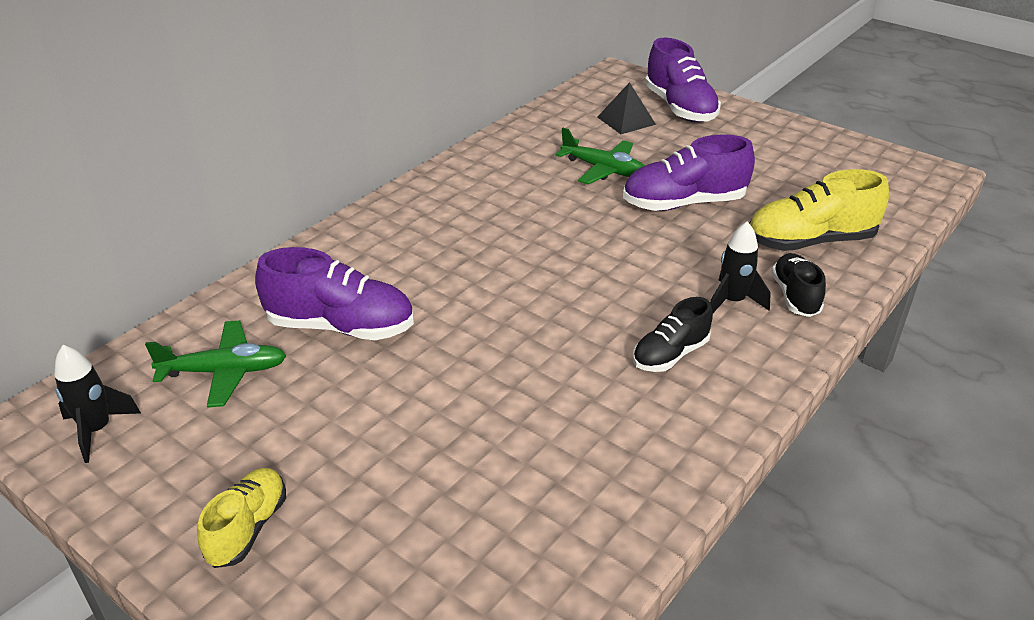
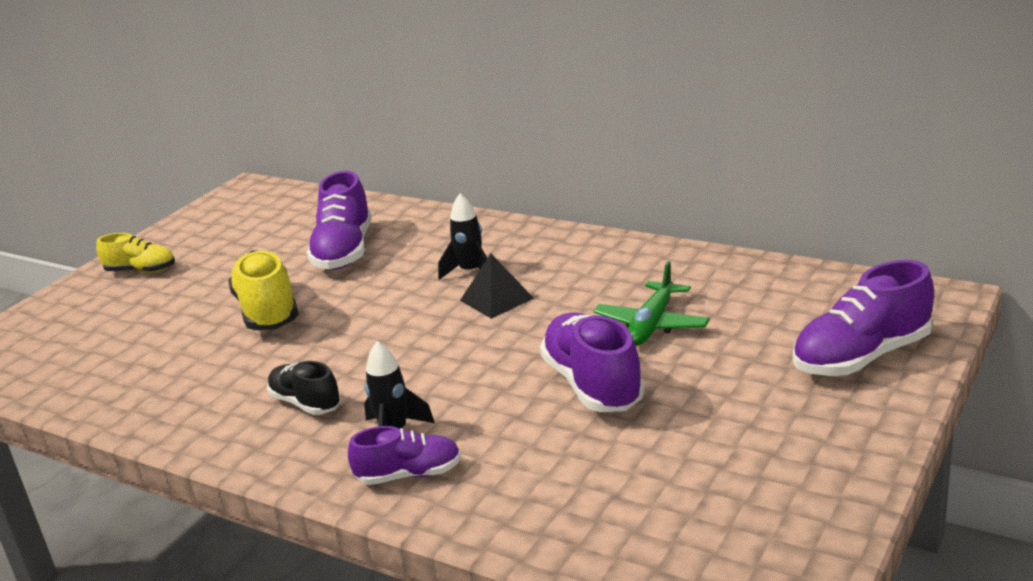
camera: 85 degrees right, 10 degrees down
(97, 430) = (236, 206): black rocket -> black rocket (471, 272)
(225, 372) = (291, 226): green plane -> none
(626, 120) = (793, 322): black pyramid -> black pyramid (496, 299)
(795, 296) = (409, 475): black shoe -> purple shoe
(809, 242) = (530, 483): yellow shoe -> yellow shoe (267, 311)

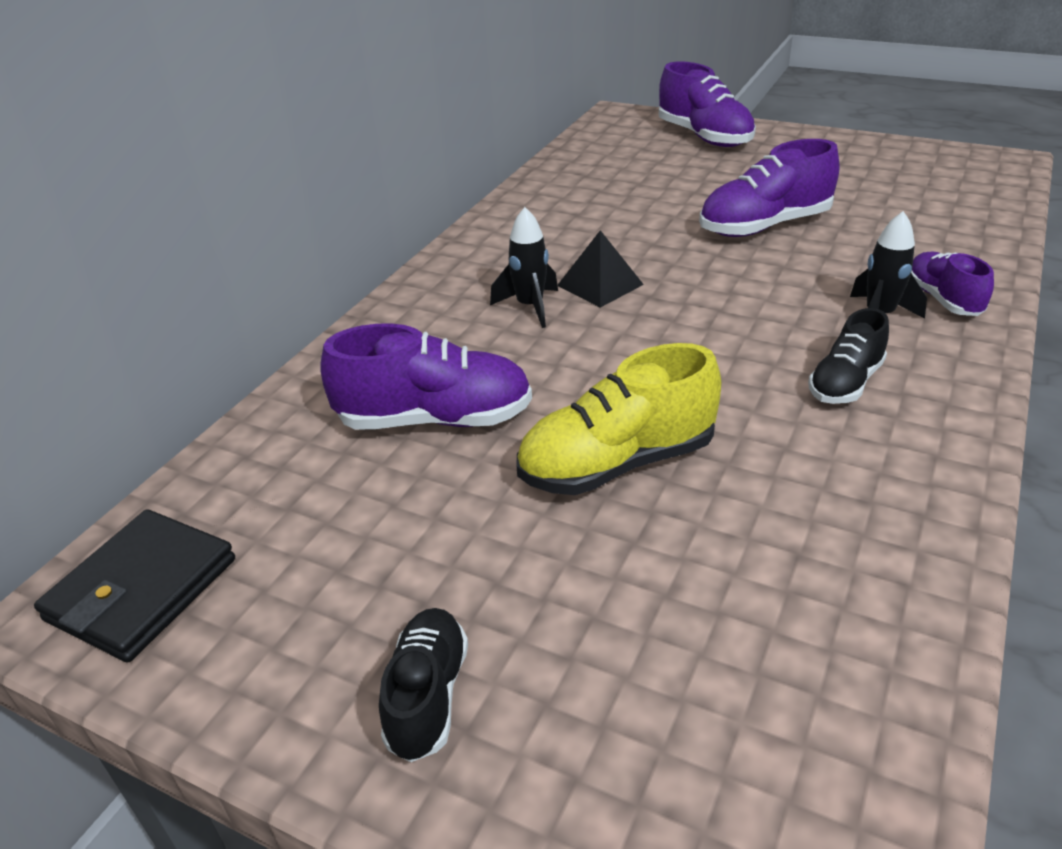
camera: 95 degrees left, 10 degrees up
(141, 271) = (428, 695): yellow shoe -> black shoe
(250, 200) = (142, 589): none -> black wallet
(651, 325) = (657, 206): green plane -> none

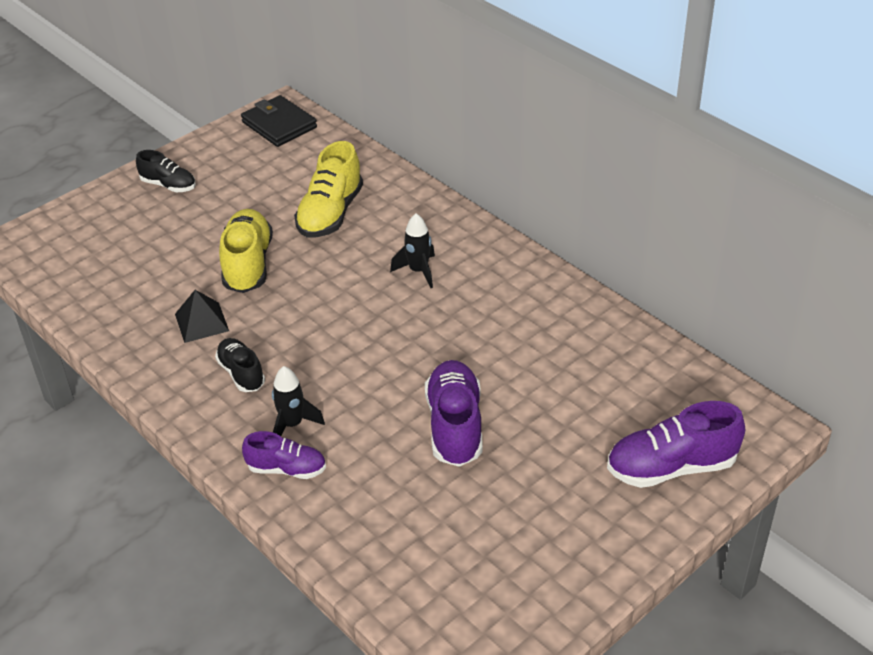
camera: 110 degrees right, 5 degrees up
(435, 419) = (330, 214): purple shoe -> yellow shoe
(600, 285) = (425, 309): black pyramid -> black pyramid (201, 322)

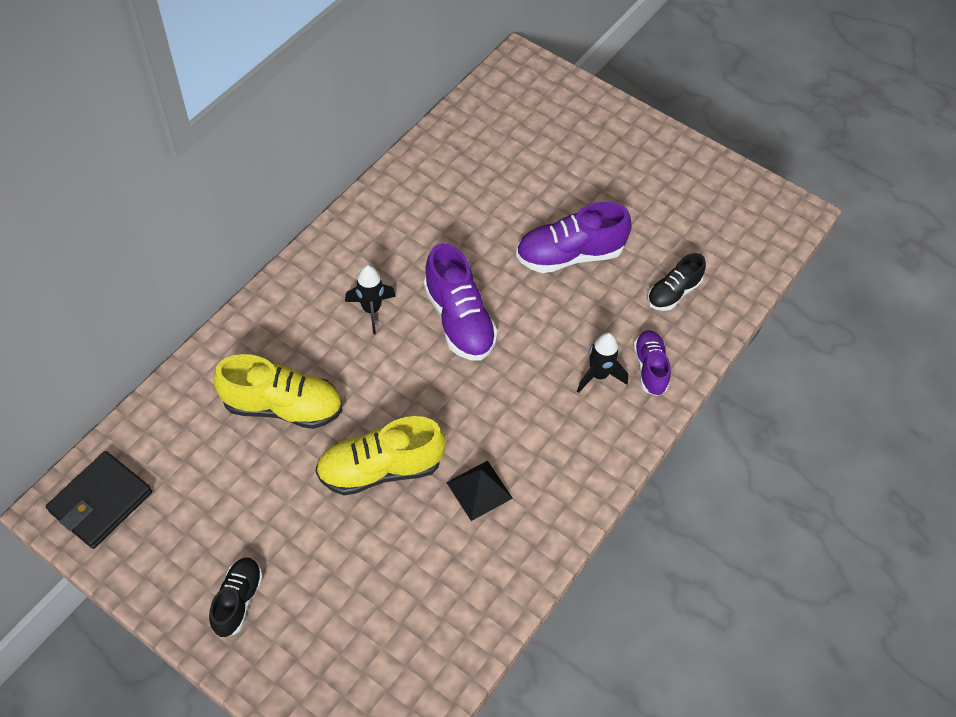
camera: 105 degrees left, 15 degrees up
(241, 373) = (544, 433): black shoe -> black shoe (673, 293)
(671, 467) = (577, 118): purple shoe -> purple shoe (459, 320)

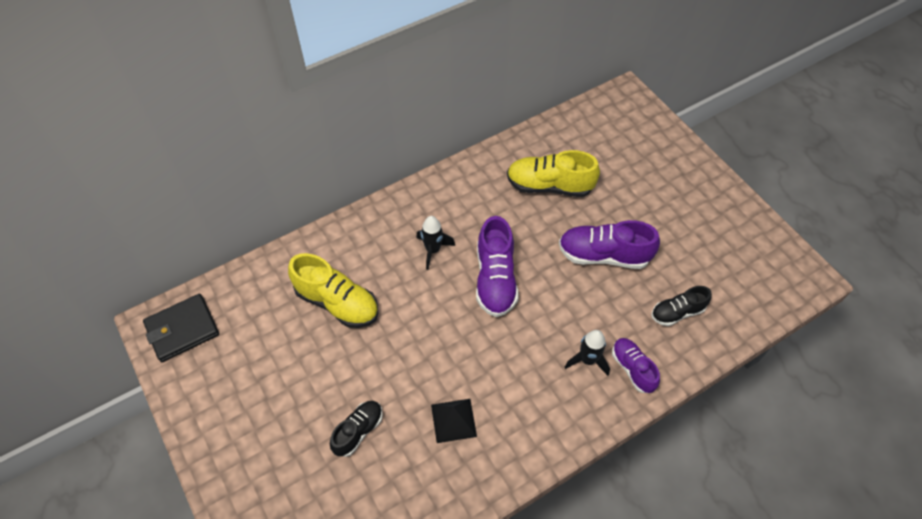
camera: 25 degrees right, 0 degrees up
(238, 600) = (240, 440): black shoe -> black shoe (358, 431)
(380, 469) = (386, 376): yellow shoe -> yellow shoe (549, 186)
(650, 368) = (632, 368): purple shoe -> purple shoe turned 45 degrees counterclockwise

